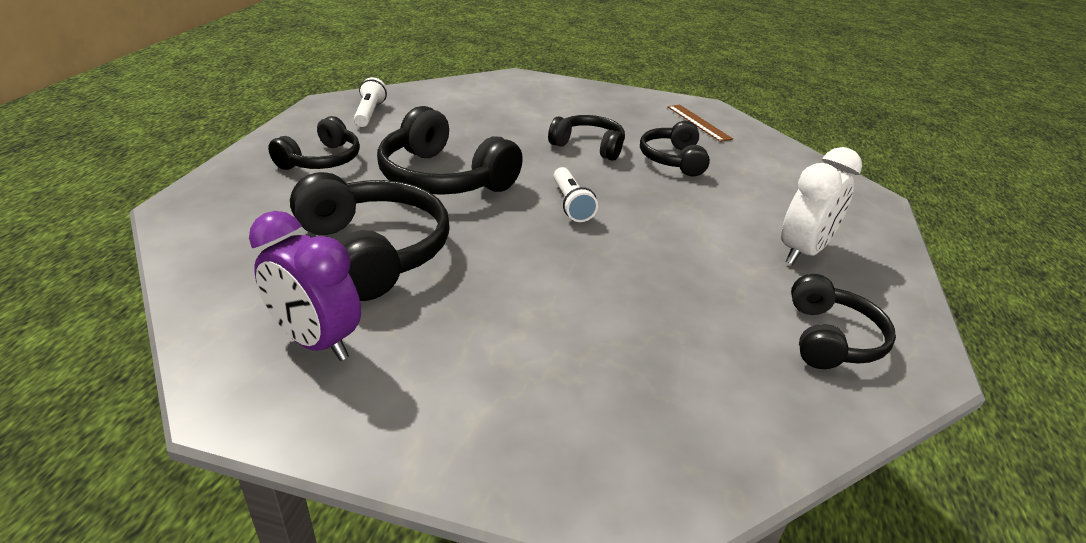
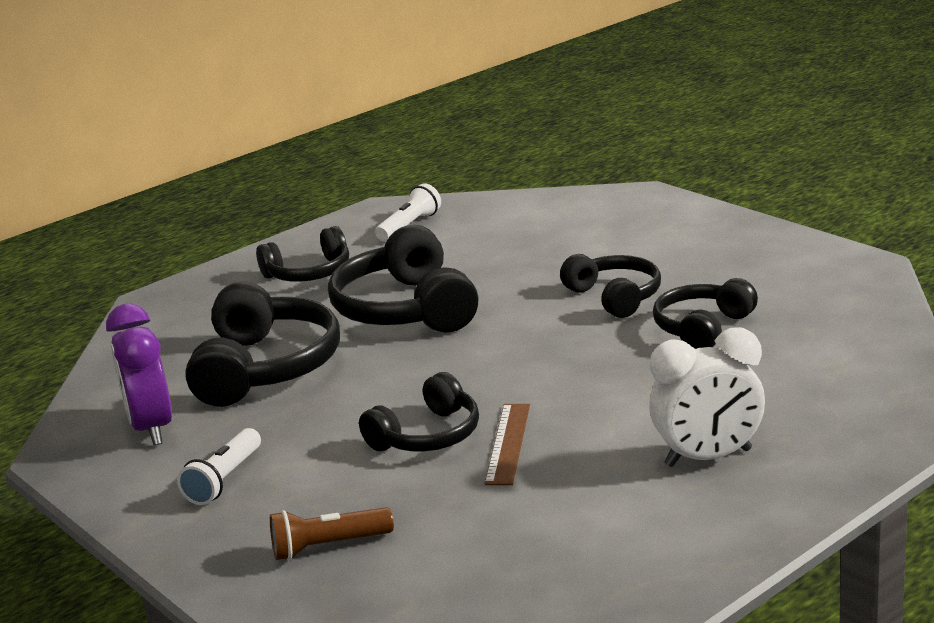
camera: 40 degrees right, 10 degrees down
(571, 204) = (506, 358): white flashlight -> white flashlight (224, 480)
(640, 419) = (328, 546): none -> brown flashlight
(698, 122) = (815, 285): brown ruler -> brown ruler (508, 443)
(831, 338) = (603, 540): black headphones -> black headphones (427, 435)

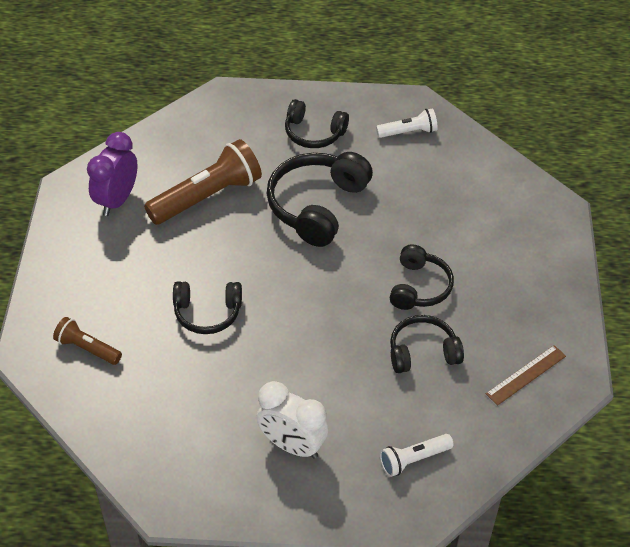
camera: 40 degrees right, 25 degrees up
(224, 480) = (102, 265): white flashlight -> white flashlight (413, 459)
(265, 368) = (207, 197): black headphones -> brown flashlight
(508, 443) = (230, 351): brown ruler -> brown ruler (526, 375)

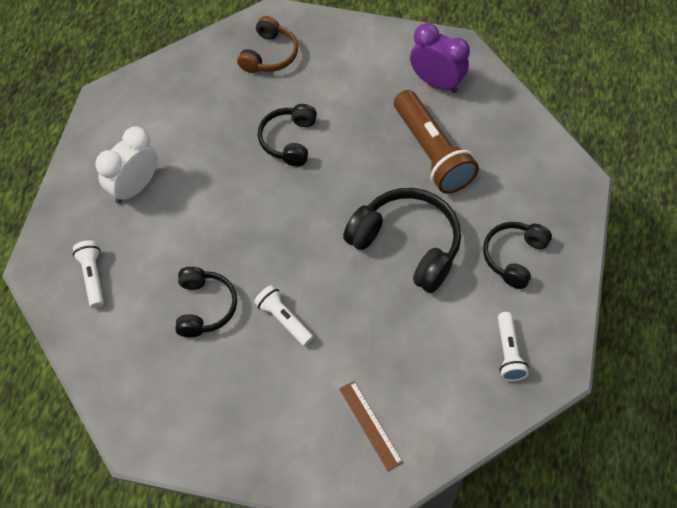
camera: 100 degrees right, 10 degrees up
(87, 348) = (269, 55): brown flashlight -> brown headphones
(419, 287) = (284, 320): black headphones -> white flashlight
(526, 375) = (155, 395): brown ruler -> brown ruler (370, 425)

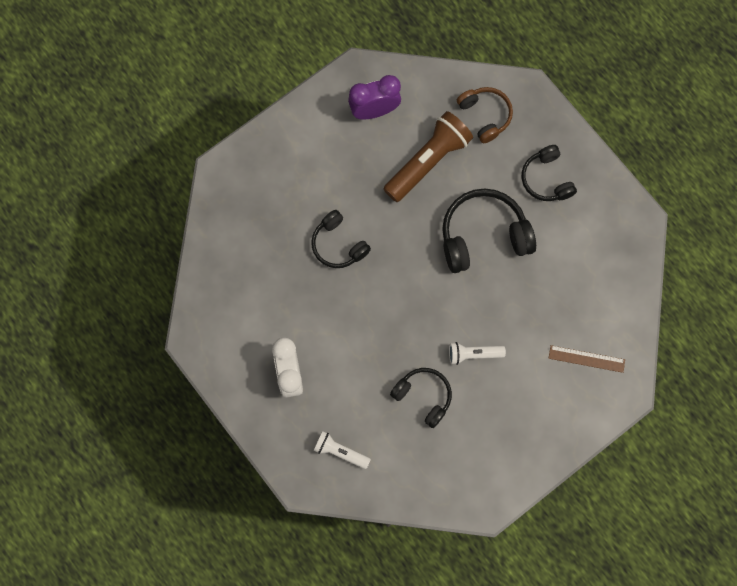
camera: 50 degrees left, 15 degrees up
(269, 55) = (252, 200): brown headphones -> brown headphones (485, 116)
(431, 152) = (427, 162): brown flashlight -> brown flashlight turned 60 degrees counterclockwise
(508, 352) = (606, 239): white flashlight -> none

